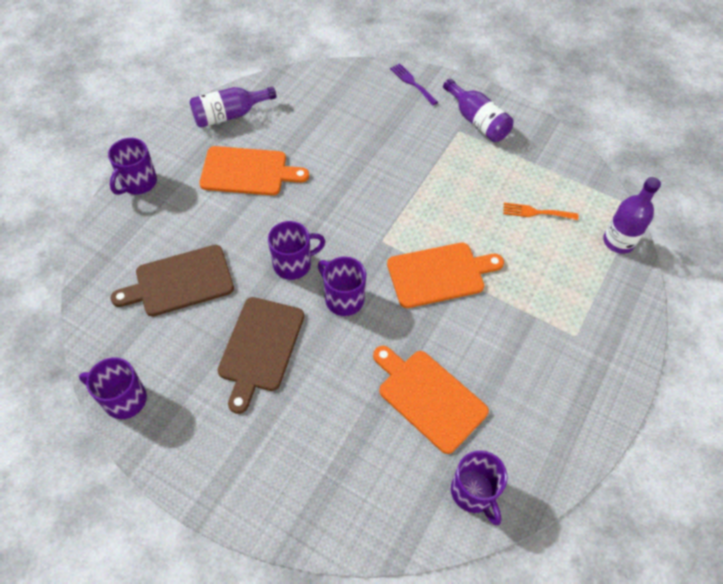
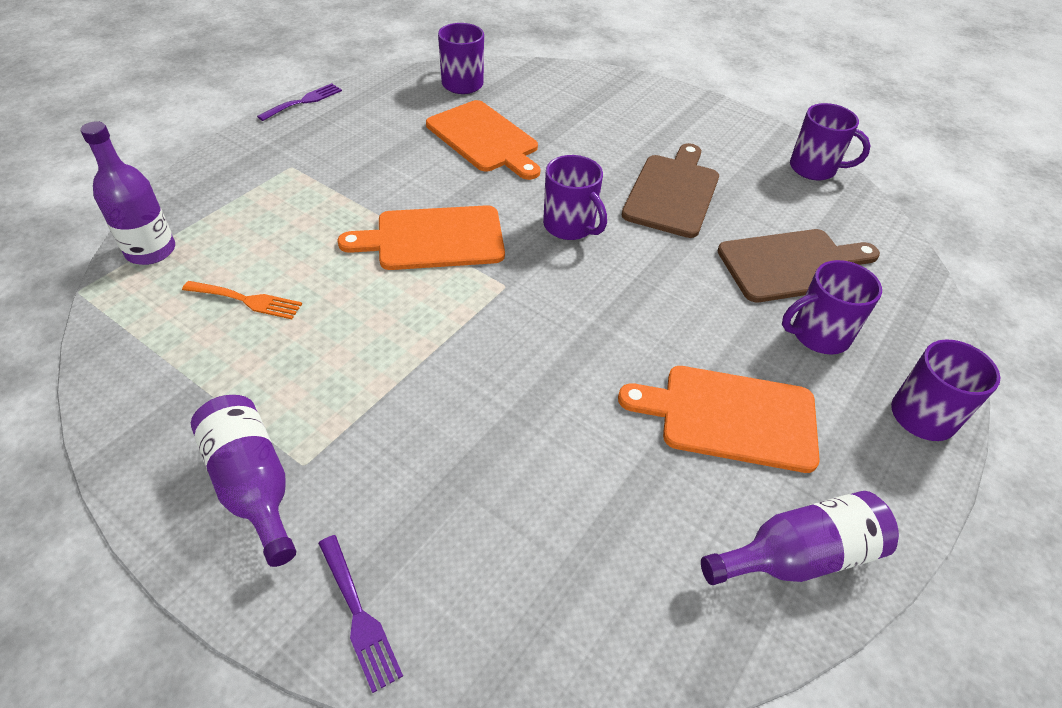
camera: 175 degrees left, 10 degrees down
(293, 264) = (638, 270): purple mug -> purple mug (818, 335)
(614, 430) = (304, 101): none -> purple fork

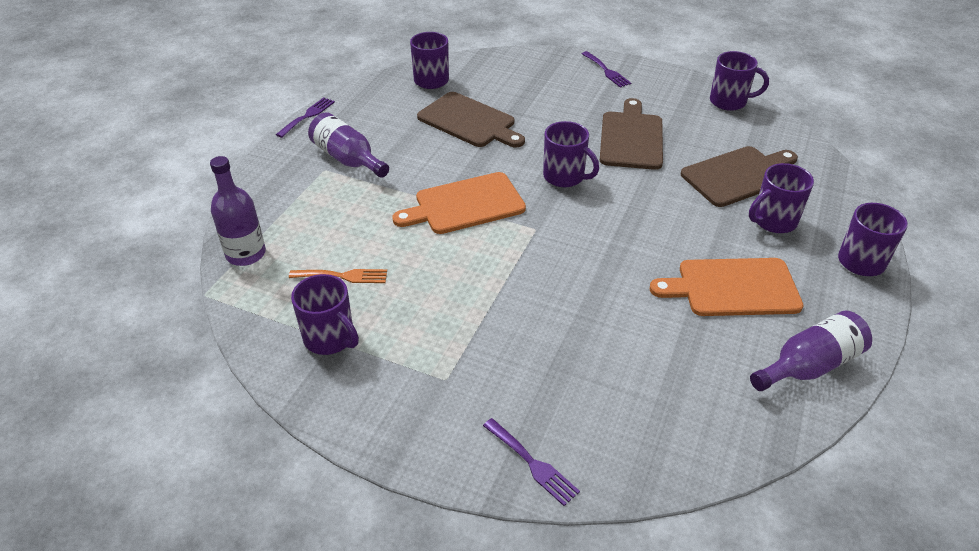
camera: 10 degrees left, 5 degrees down
(191, 378) = (330, 338): none -> purple mug
(253, 484) = (415, 399): purple bottle -> purple bottle (348, 159)
(484, 139) = (469, 121): orange cutting board -> brown cutting board
(674, 107) = (607, 71): none -> purple fork

